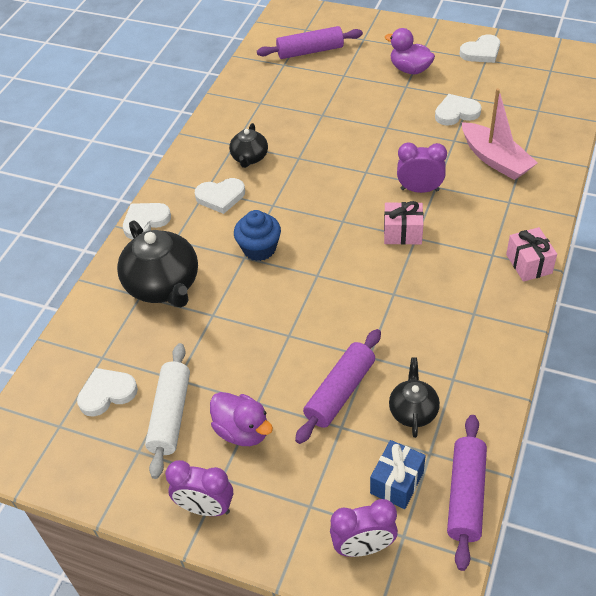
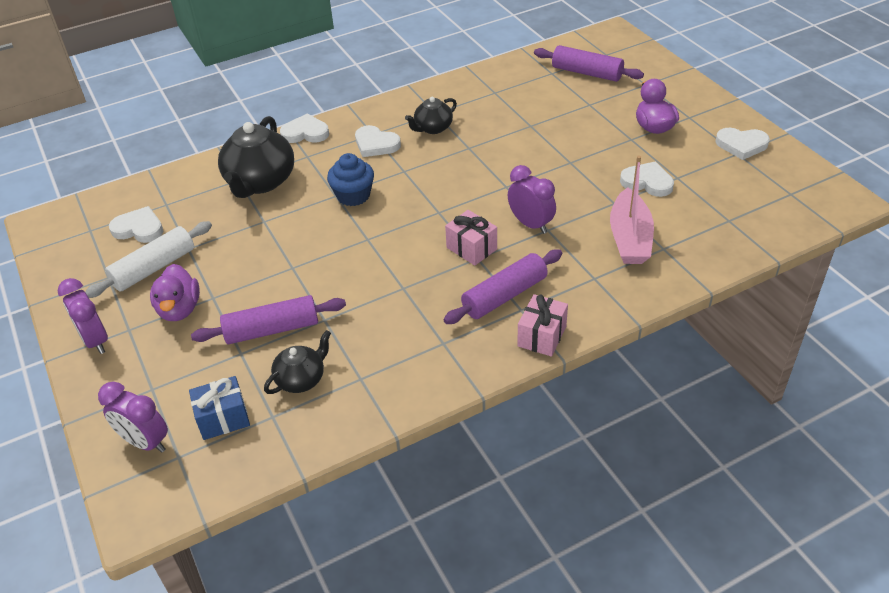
camera: 40 degrees right, 5 degrees down
(466, 496) = (254, 465): purple rolling pin -> purple rolling pin (504, 296)

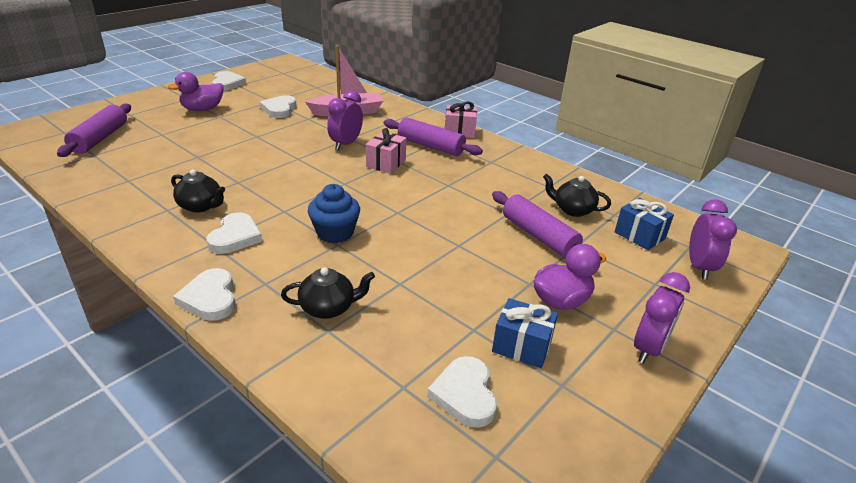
camera: 115 degrees left, 10 degrees down
(154, 268) = (521, 346): white rolling pin -> blue gift
(260, 182) = (328, 308): black teapot -> black teapot, size x0.55

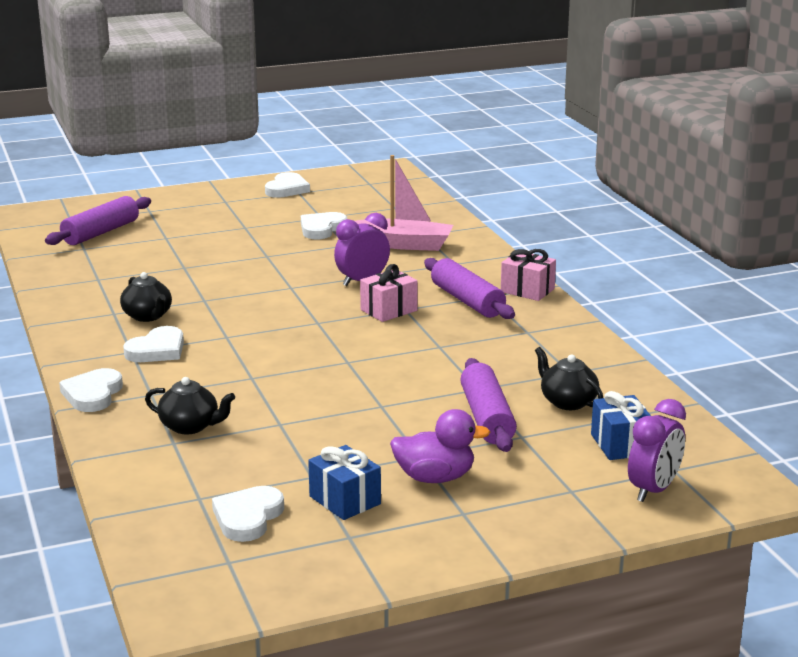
camera: 30 degrees right, 10 degrees down
(202, 109) = (232, 216): purple duck -> none
(335, 233) = (259, 367): blue cupcake -> none
(648, 348) = (479, 537): purple clock -> none

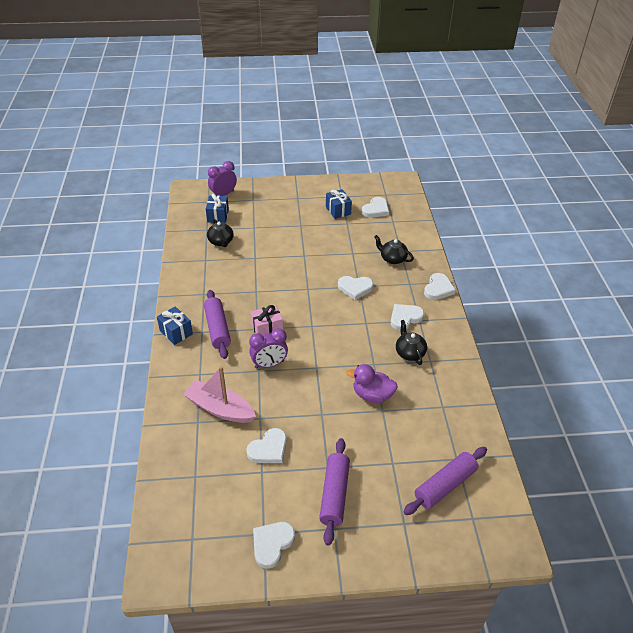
camera: 165 degrees left, 20 degrees up
(258, 373) = (355, 288): none -> white heart
(435, 477) = (300, 214): purple duck -> purple duck (372, 395)
(486, 418) = (262, 239): purple rolling pin -> purple rolling pin (334, 494)
(527, 290) = (176, 332): pink gift -> blue gift

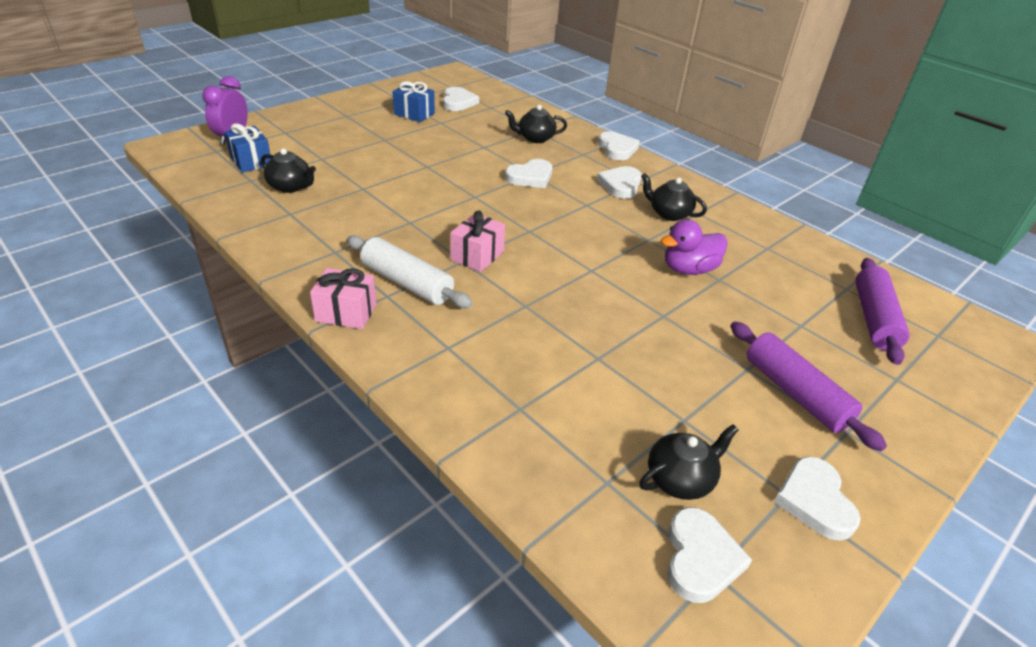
camera: 40 degrees left, 5 degrees down
(176, 332) = (346, 313): blue gift -> pink gift
(217, 329) = (406, 283): purple rolling pin -> white rolling pin
(220, 408) = (531, 375): pink boat -> none
(226, 495) = (680, 479): none -> black teapot
(268, 449) = (656, 388): white heart -> white heart (700, 558)
(269, 364) = (530, 292): purple clock -> none

